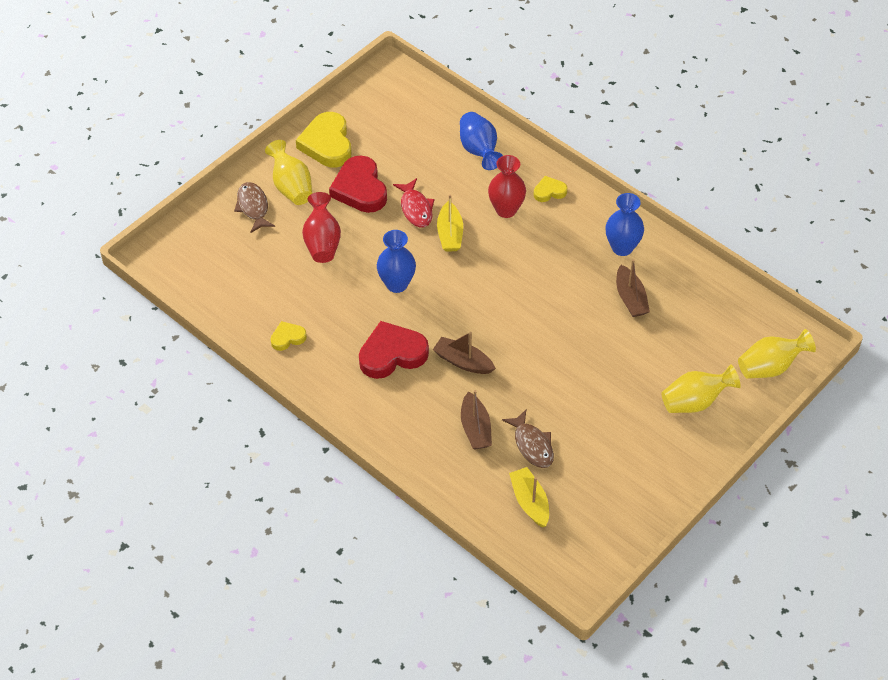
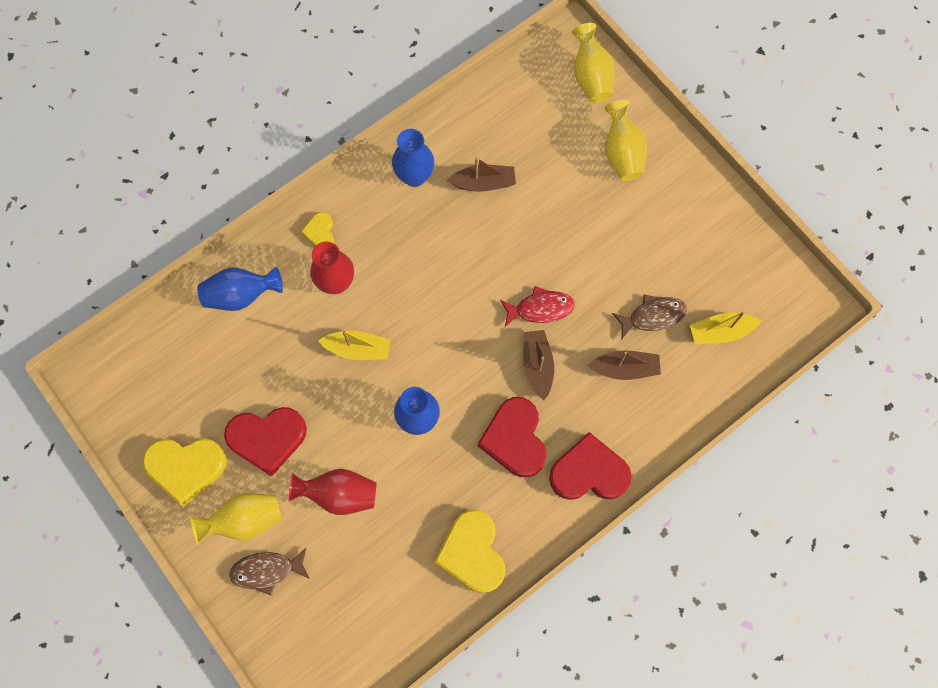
camera: 80 degrees left, 20 degrees up
(287, 338) = (472, 553): yellow heart -> yellow heart, size x1.93
(372, 412) = (589, 472): none -> red heart
(416, 208) = (312, 380): red fish -> red fish (540, 308)
(463, 362) = (537, 366): brown boat -> brown boat turned 135 degrees clockwise

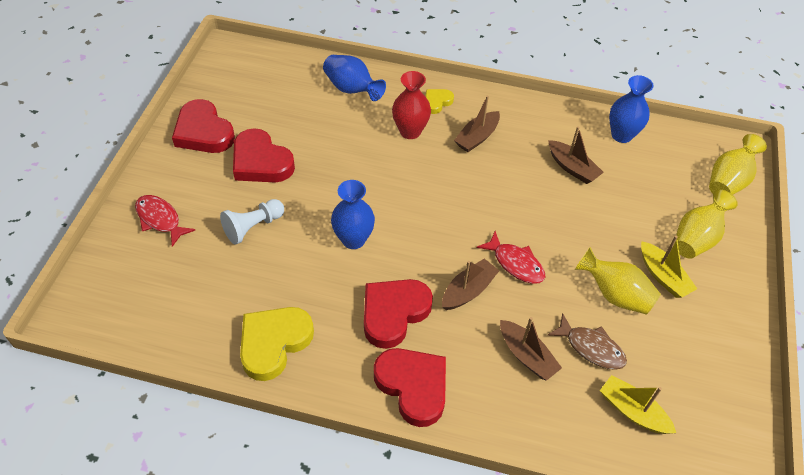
camera: 50 degrees right, 20 degrees down
(186, 468) = (203, 132): yellow heart -> red heart
(245, 520) = (190, 185): yellow vase -> yellow vase (614, 294)
(267, 571) = (160, 219): brown fish -> red fish
(339, 494) = (253, 227): red vase -> white pawn
(358, 349) = (373, 172): yellow boat -> yellow boat (663, 276)
(389, 232) = (477, 137): none -> brown boat
(414, 176) = (532, 127): blue vase -> blue vase (621, 135)

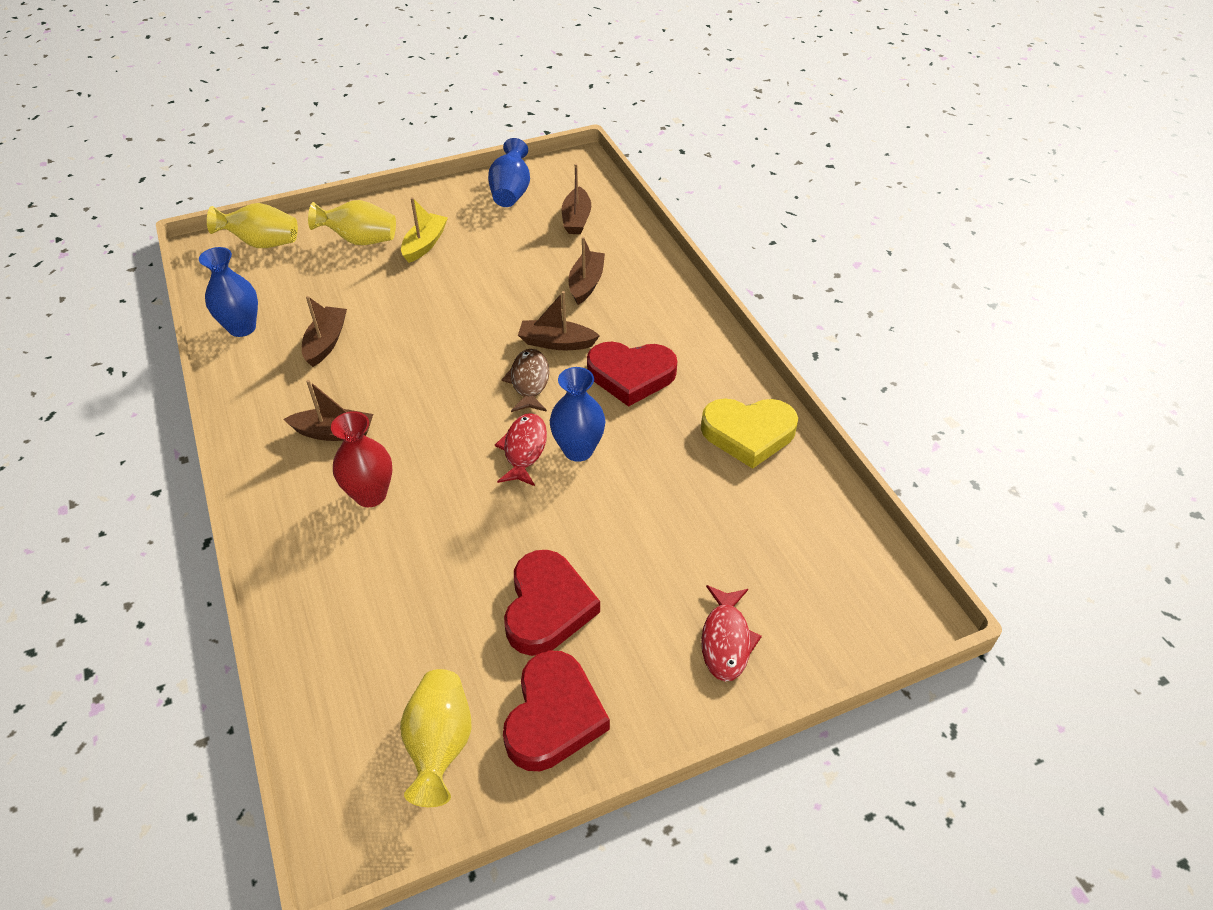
camera: 125 degrees left, 5 degrees down
(253, 227) = (646, 542): white pawn -> none
(352, 89) = (331, 601): blue vase -> blue vase (511, 192)
(413, 386) = (685, 329): red heart -> none
(437, 102) = (294, 499): yellow heart -> none
(515, 263) = (495, 328): red fish -> red fish (524, 449)
(591, 348) = (541, 255): brown fish -> brown fish (529, 381)
(614, 294) = (472, 262): yellow vase -> yellow vase (440, 745)
(633, 411) = (576, 219): yellow boat -> brown boat

